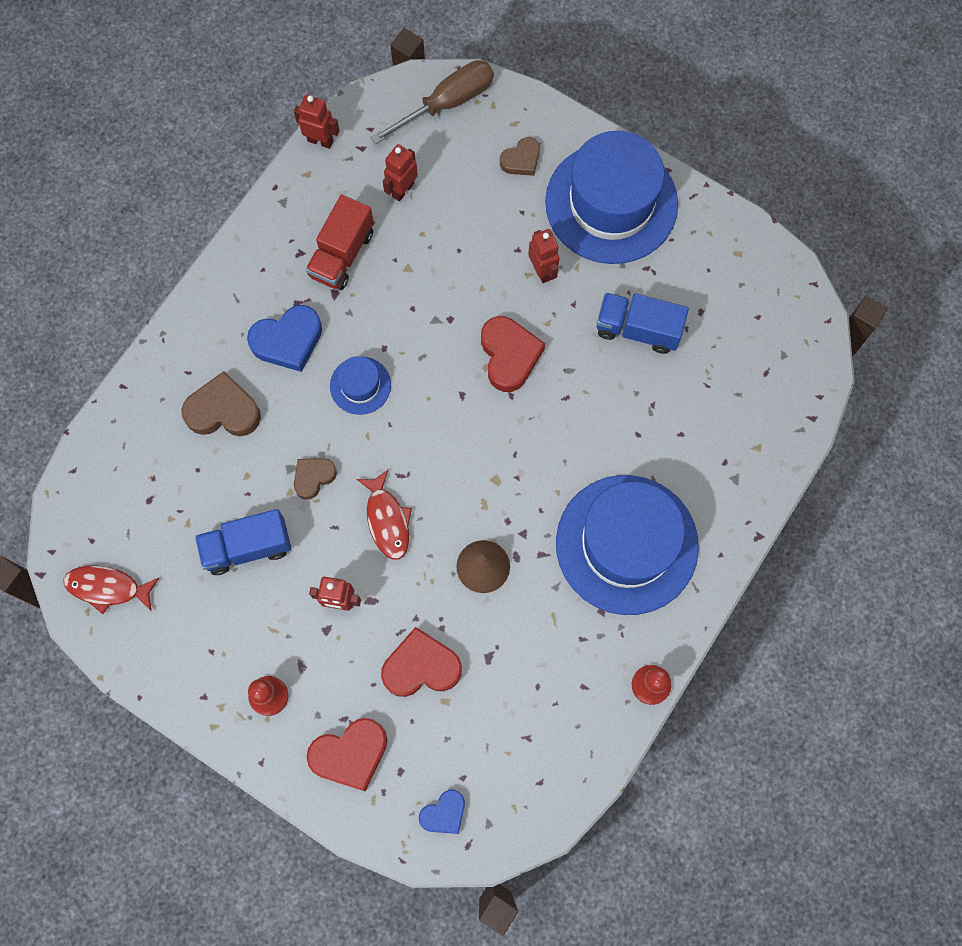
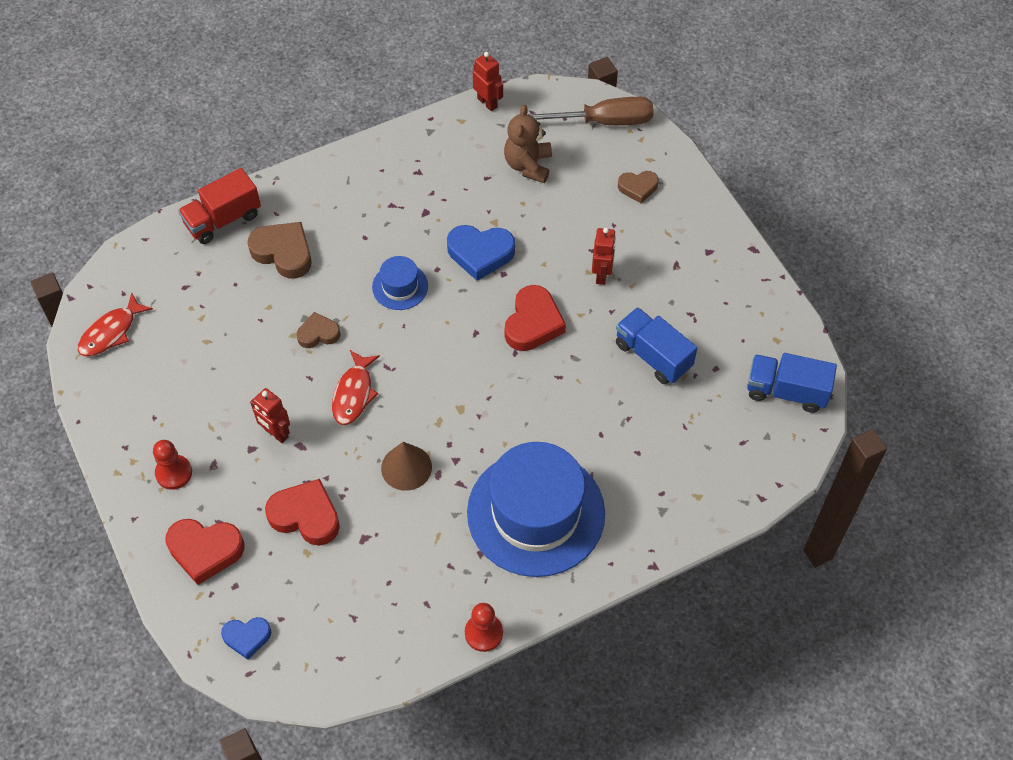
camera: 30 degrees right, 15 degrees down
(108, 588) = (111, 332): red fish -> red fish turned 90 degrees counterclockwise
(247, 547) = (233, 357): blue truck -> blue truck (786, 391)
(288, 341) = (366, 228): blue heart -> blue heart (480, 253)
(342, 254) = (450, 188): red truck -> red truck (223, 219)
(402, 190) = (528, 165): red robot -> brown teddy bear
(611, 203) = (692, 252): blue hat -> none

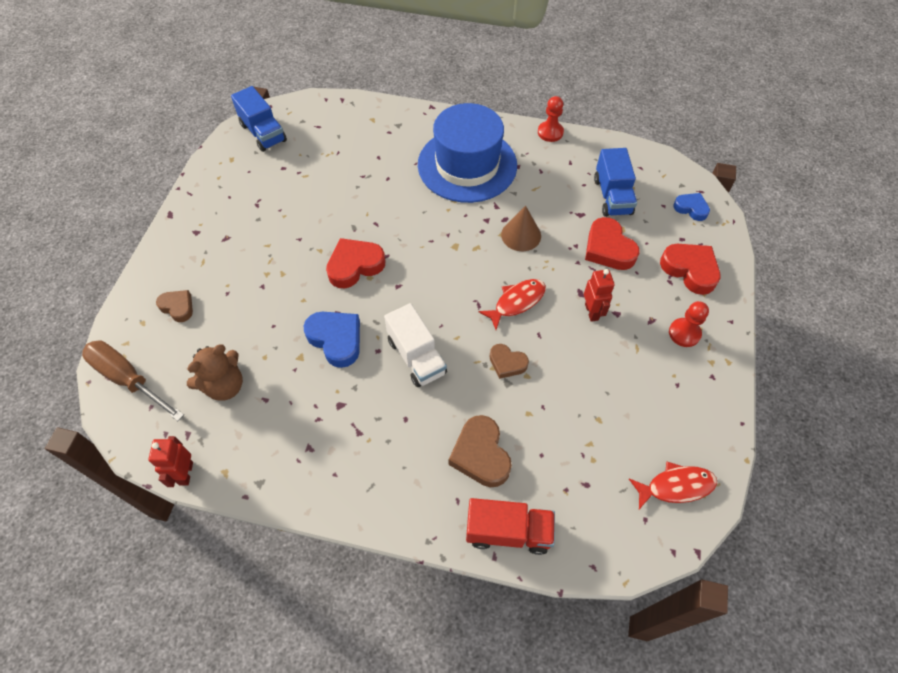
camera: 140 degrees left, 0 degrees up
(400, 286) = (416, 356): blue hat -> white truck
(601, 275) = (276, 265): red robot -> none
(653, 356) = (308, 197): blue truck -> blue truck (612, 196)

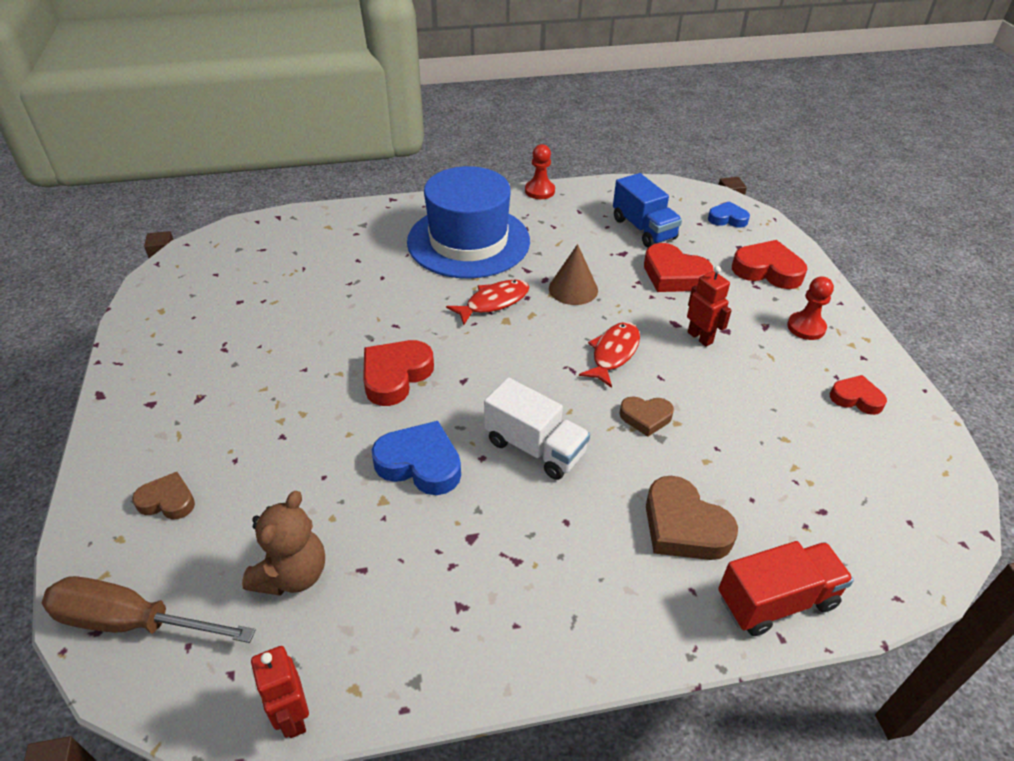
camera: 25 degrees left, 15 degrees down
(263, 133) = (192, 273): blue truck -> none
(676, 486) = (913, 475): red fish -> red fish (493, 302)
(679, 409) = (856, 398): none -> red heart

